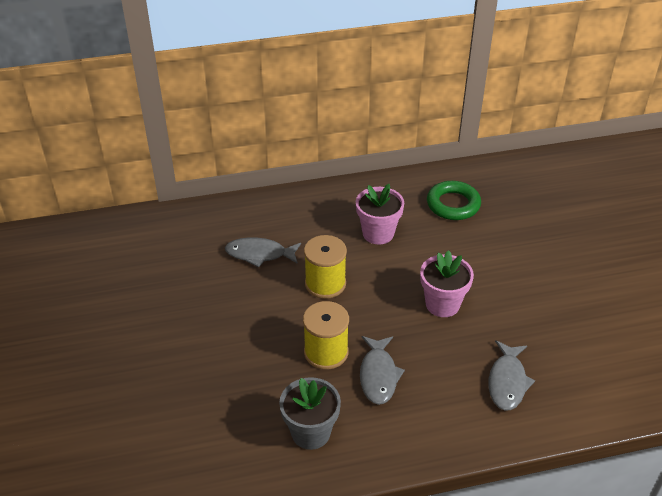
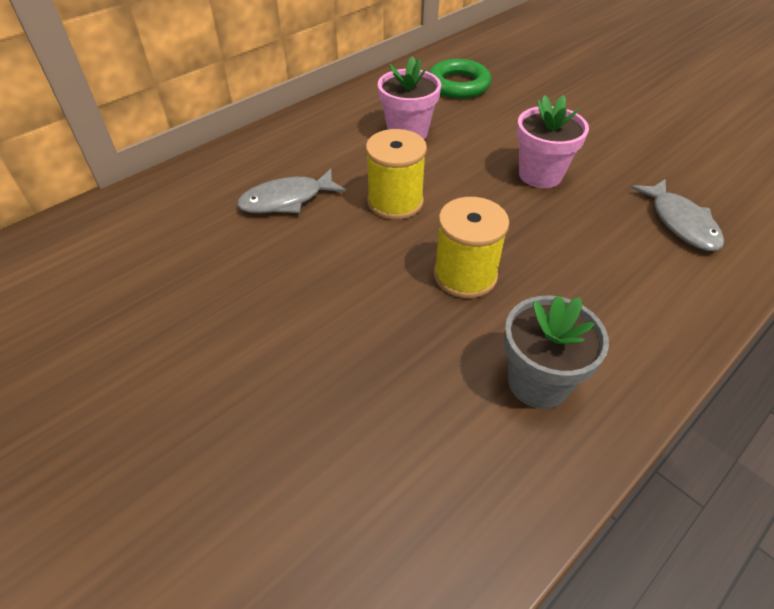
camera: 30 degrees left, 5 degrees up
(378, 375) = (549, 275): grey fish -> none

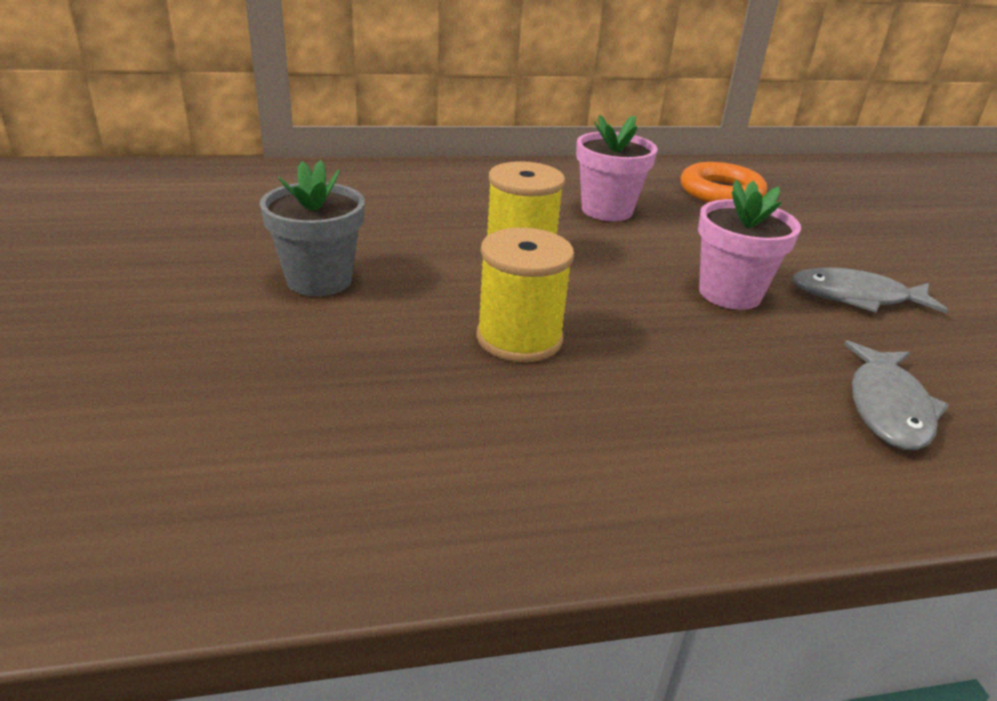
camera: 30 degrees right, 15 degrees down
(286, 200) = (411, 216): grey fish -> grey fish (856, 297)
(458, 85) = (721, 192): green ring -> orange ring
(538, 382) = (482, 461): grey flower pot -> grey flower pot (319, 280)

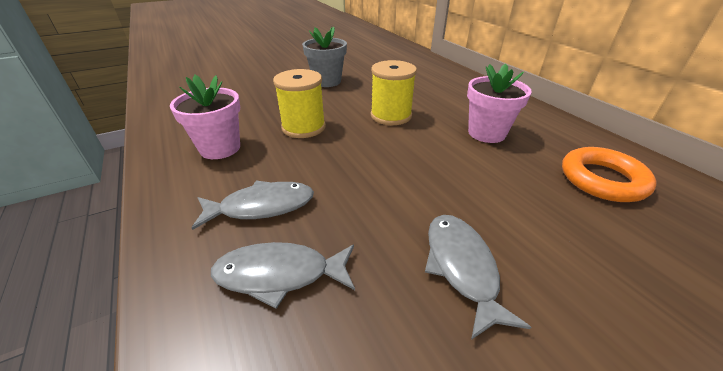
camera: 75 degrees right, 5 degrees up
(730, 293) = (406, 191): pink flower pot -> pink flower pot (220, 148)
(757, 408) = (262, 206): none -> grey fish

